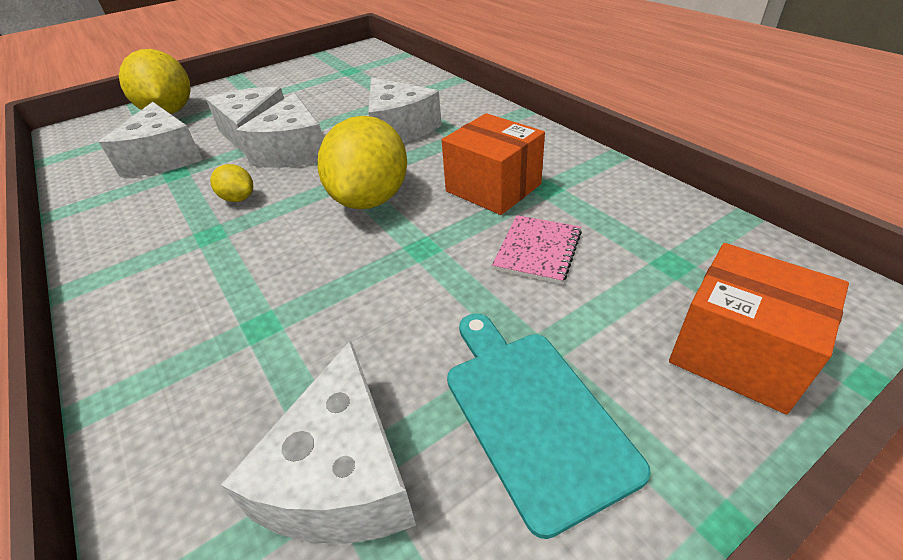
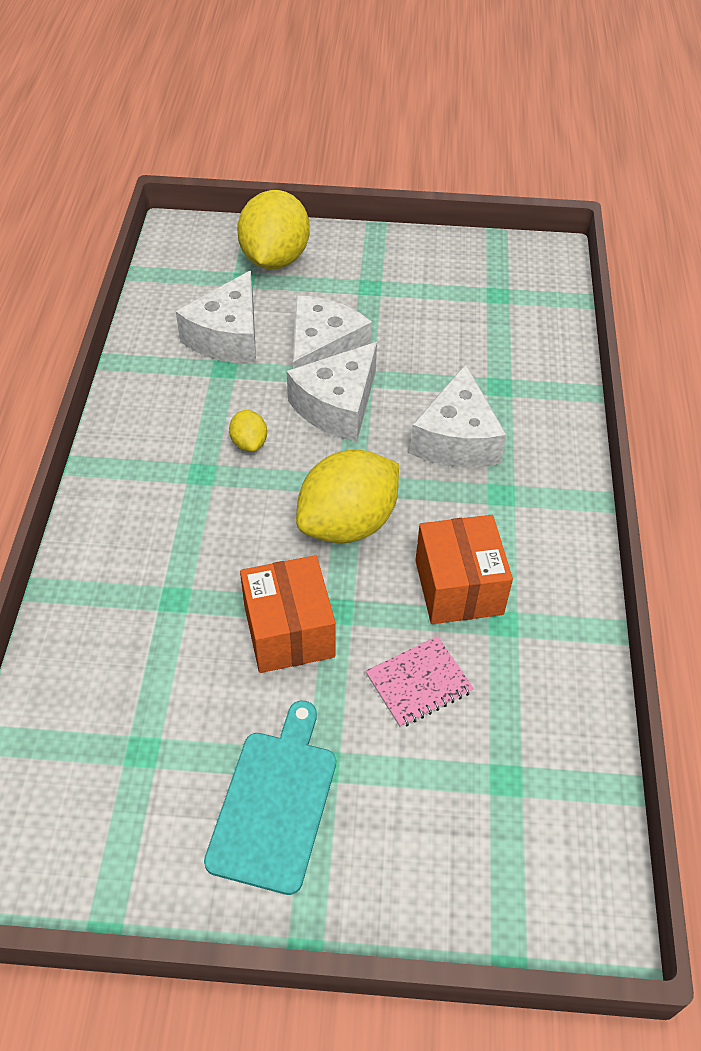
camera: 35 degrees right, 10 degrees up
(342, 475) = (141, 749): white cheese -> none
(738, 352) = (451, 879): orange box -> orange box (289, 631)

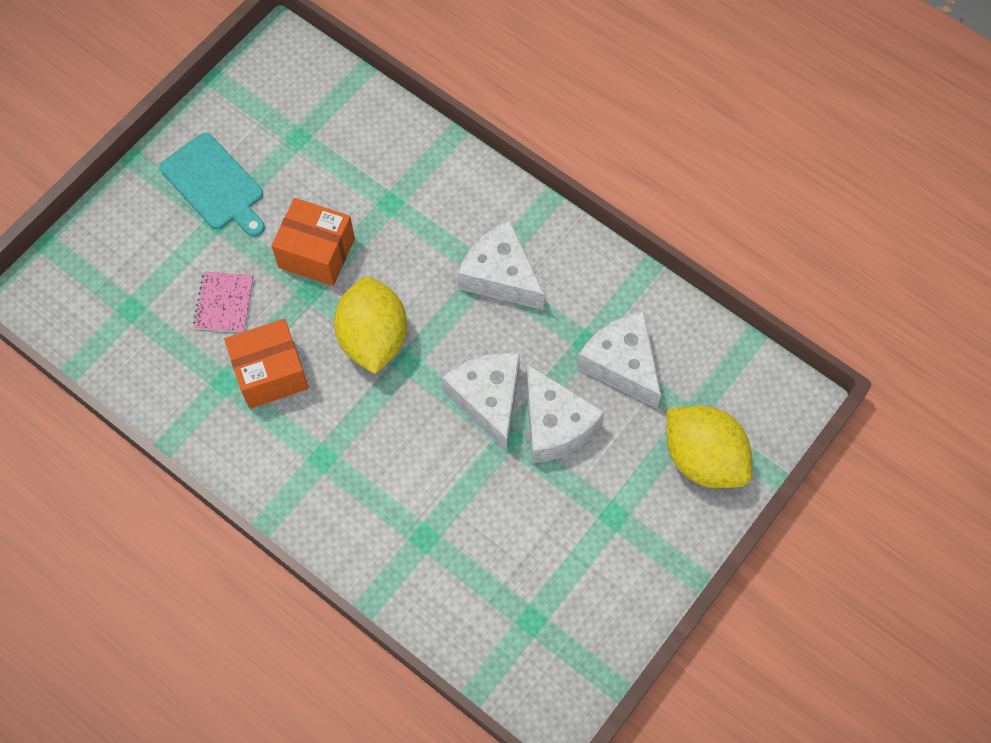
camera: 125 degrees right, 15 degrees up
(249, 443) = (494, 317): yellow lemon -> none
(456, 439) = (394, 463): white cheese -> white cheese (501, 276)
(458, 587) = (270, 373): orange box -> orange box turned 45 degrees counterclockwise

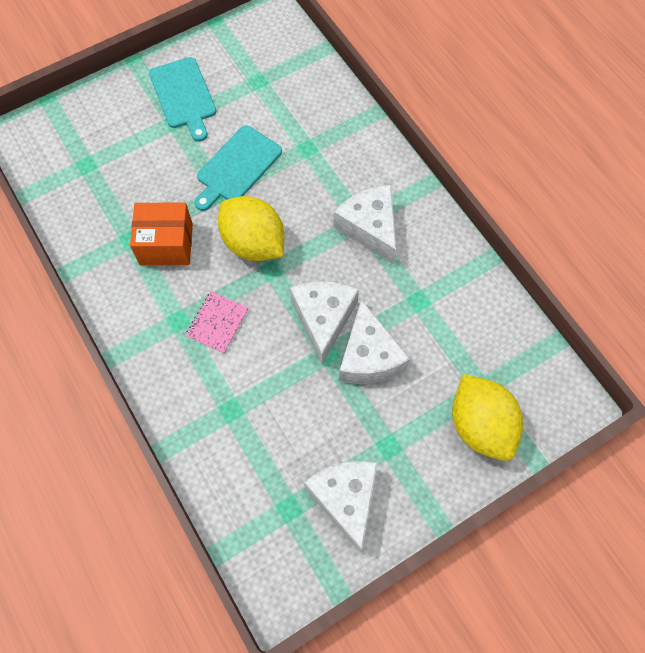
camera: 20 degrees right, 0 degrees up
(224, 303) = (154, 182): pink notebook -> pink notebook (217, 323)
(316, 253) = (237, 167): orange box -> turquoise cutting board
(373, 338) = (253, 243): yellow lemon -> yellow lemon turned 60 degrees counterclockwise
(622, 364) = (441, 327): white cheese -> white cheese (345, 499)

